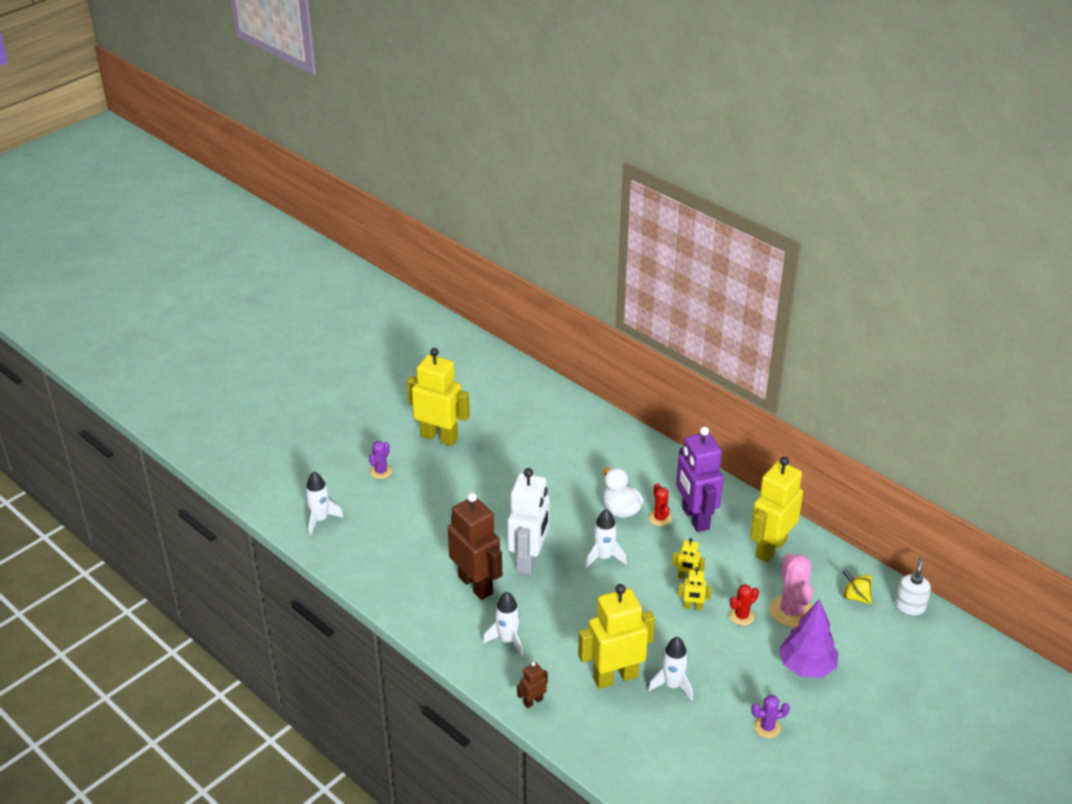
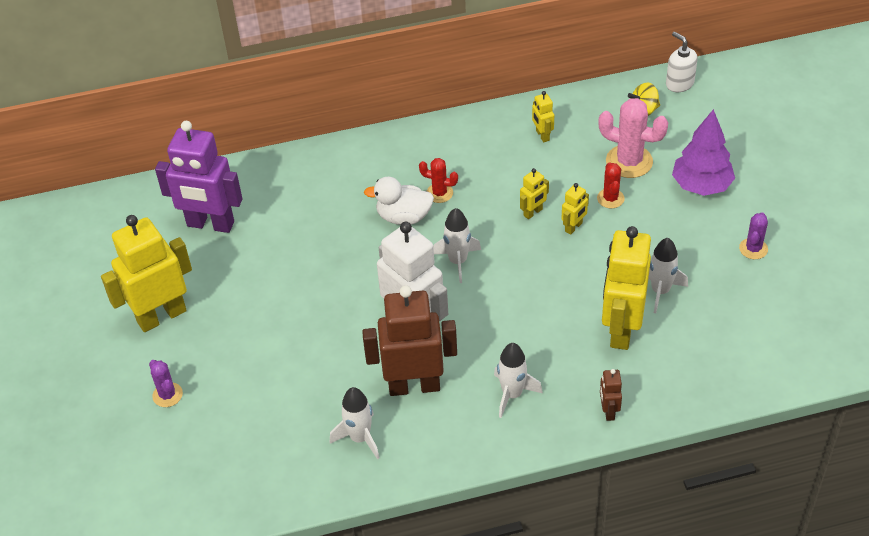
camera: 55 degrees left, 10 degrees up
(320, 519) = (195, 489): white rocket -> white rocket (360, 438)
(695, 518) = (461, 168): purple robot -> purple robot (210, 224)
(770, 548) = (542, 135): yellow robot -> yellow robot, size x0.44

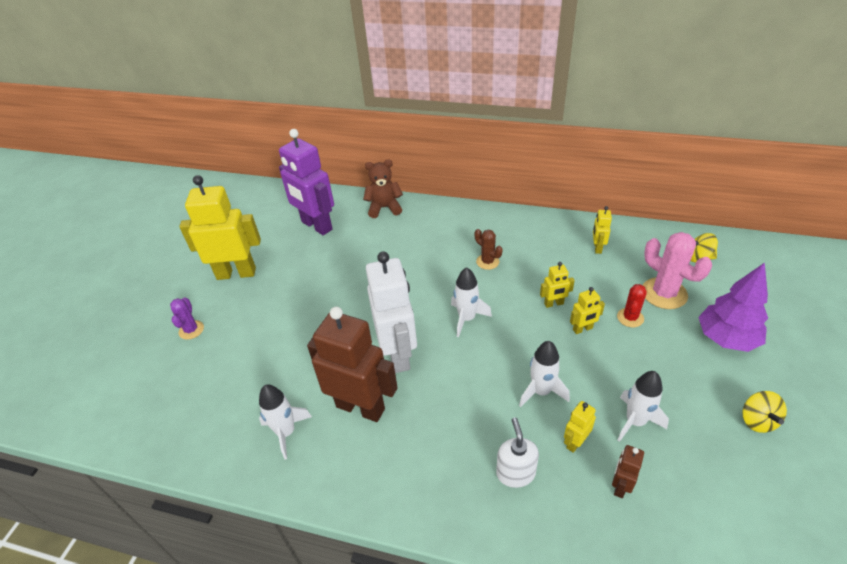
camera: 30 degrees right, 5 degrees down
(276, 172) = (384, 208): none -> brown teddy bear
(403, 217) = (448, 269): white duck -> none
(439, 193) = (487, 262): red cactus -> brown cactus
(512, 394) = (435, 457): white rocket -> white rocket (541, 391)
(608, 411) = (515, 523): brown robot -> brown robot (620, 486)
(621, 329) = (575, 442): yellow robot -> yellow robot, size x0.44
(679, 83) = (744, 247): white soap dispenser -> white soap dispenser (515, 473)
(753, 249) = (757, 421): purple cactus -> yellow spinning top

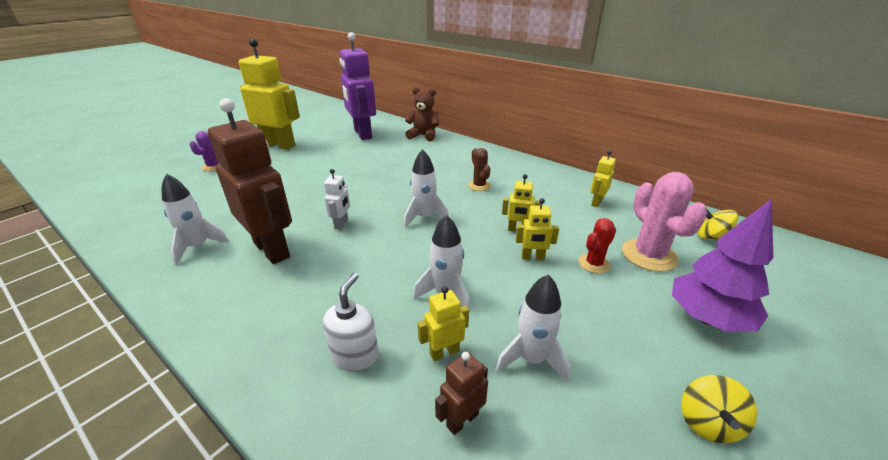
camera: 20 degrees right, 10 degrees down
(398, 354) = (341, 224): white robot -> white robot, size x0.44

